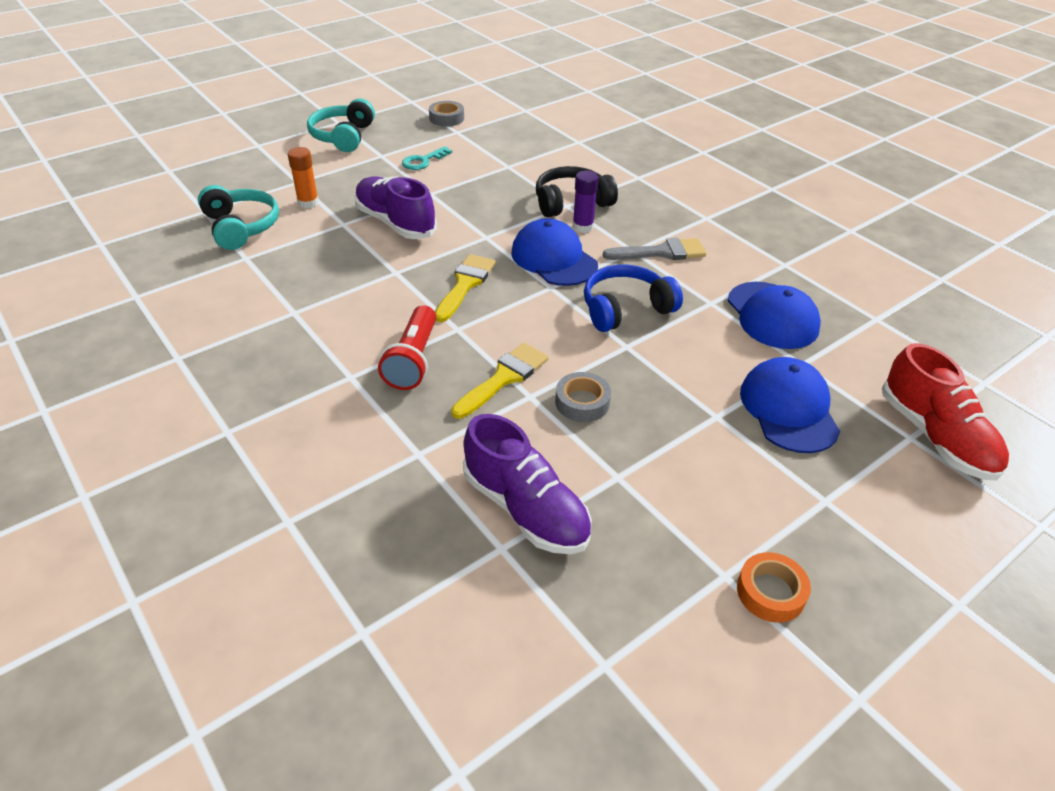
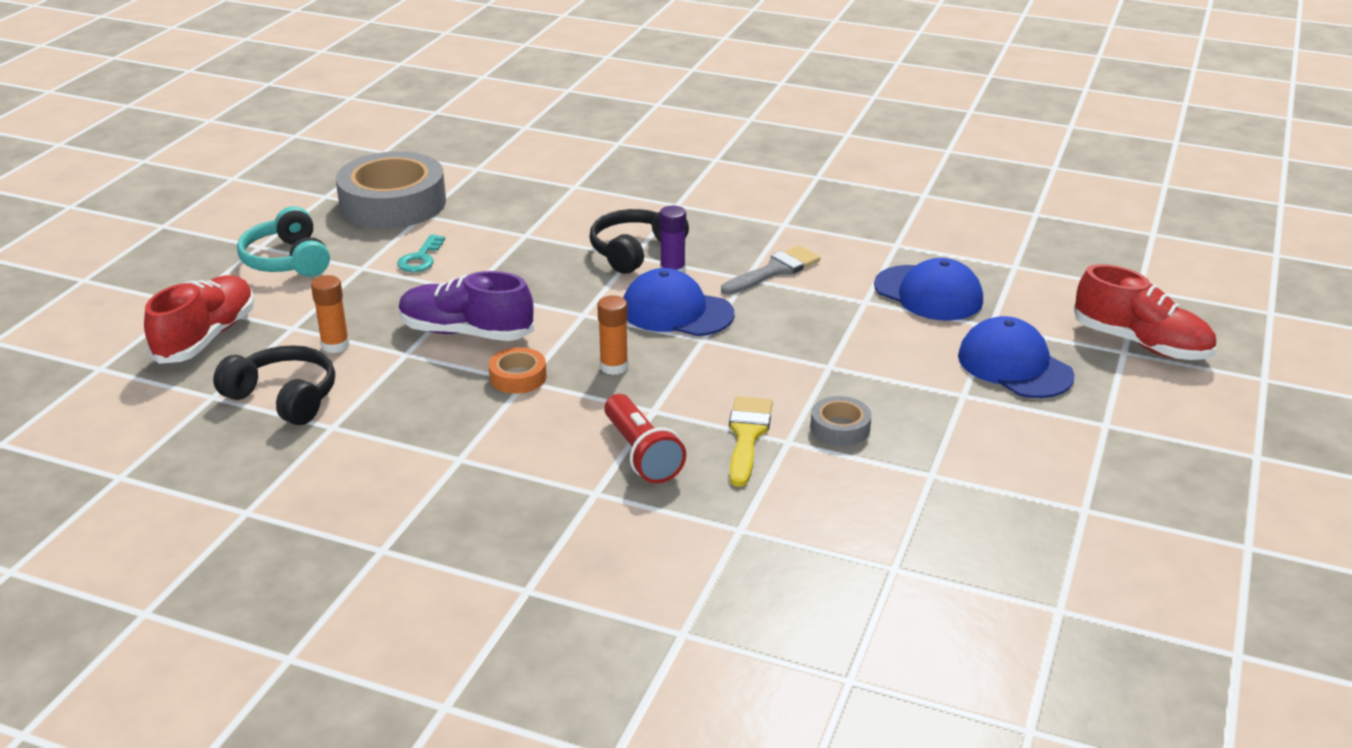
camera: 30 degrees left, 10 degrees down
(241, 227) = (284, 398): turquoise headphones -> black headphones
(244, 171) = (206, 337): none -> red shoe
(446, 118) = (393, 203): grey tape -> grey tape, size x2.26
(465, 284) = (614, 367): yellow brush -> orange glue stick
(525, 509) = (882, 530): purple shoe -> none
(625, 309) = (794, 334): blue headphones -> none
(770, 592) = (1127, 505): orange tape -> orange tape (518, 377)

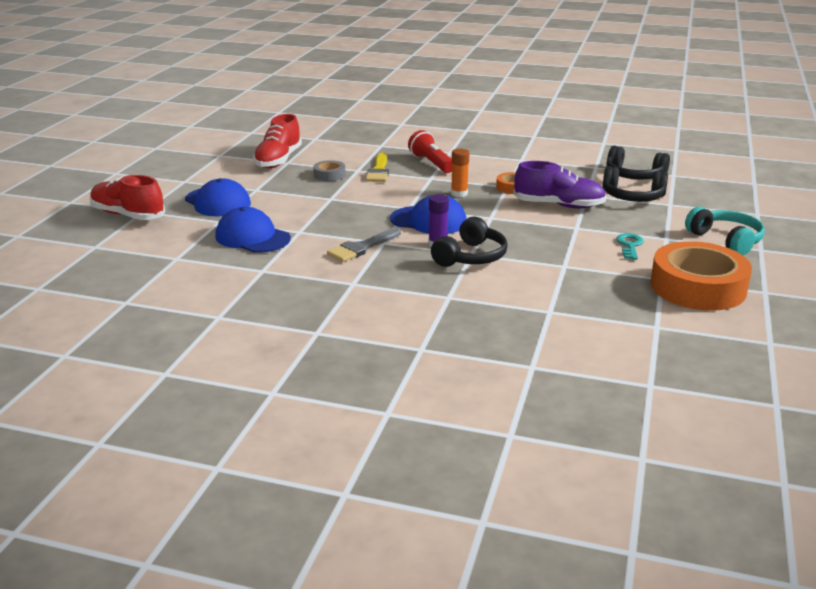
camera: 175 degrees right, 5 degrees down
(206, 337) = (715, 197): red shoe -> red shoe (278, 160)
(335, 345) = (632, 197): orange glue stick -> black headphones
(393, 203) = (698, 287): grey tape -> orange tape

